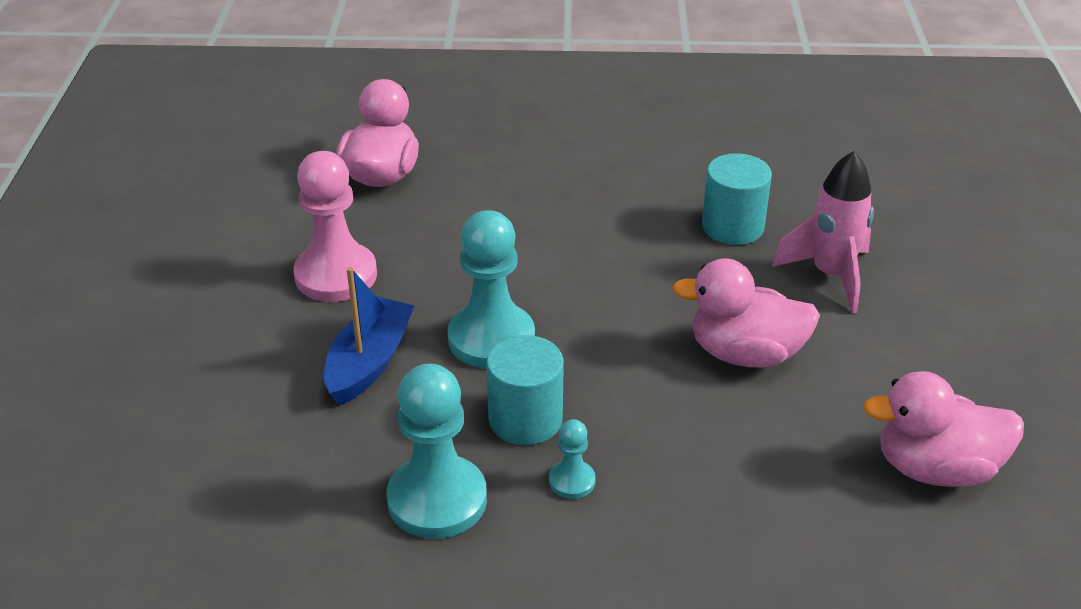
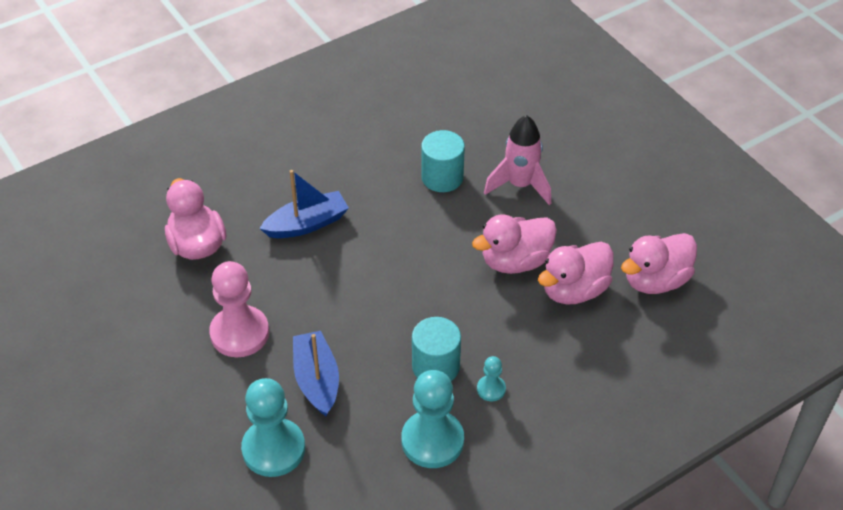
camera: 35 degrees left, 10 degrees up
(491, 339) = (372, 326): turquoise pawn -> turquoise pawn (273, 449)
(521, 206) = (307, 224): none -> blue boat
(799, 424) = (574, 290): none -> pink duck

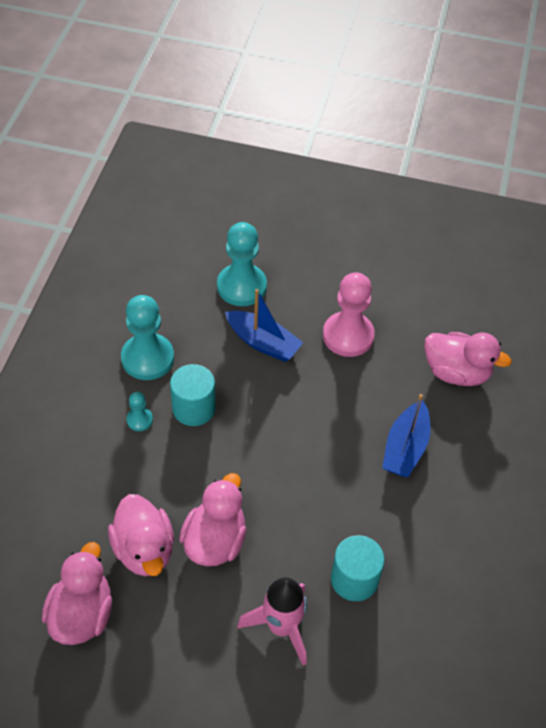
camera: 135 degrees right, 5 degrees up
(574, 290) = (144, 549): pink duck -> pink duck turned 150 degrees clockwise

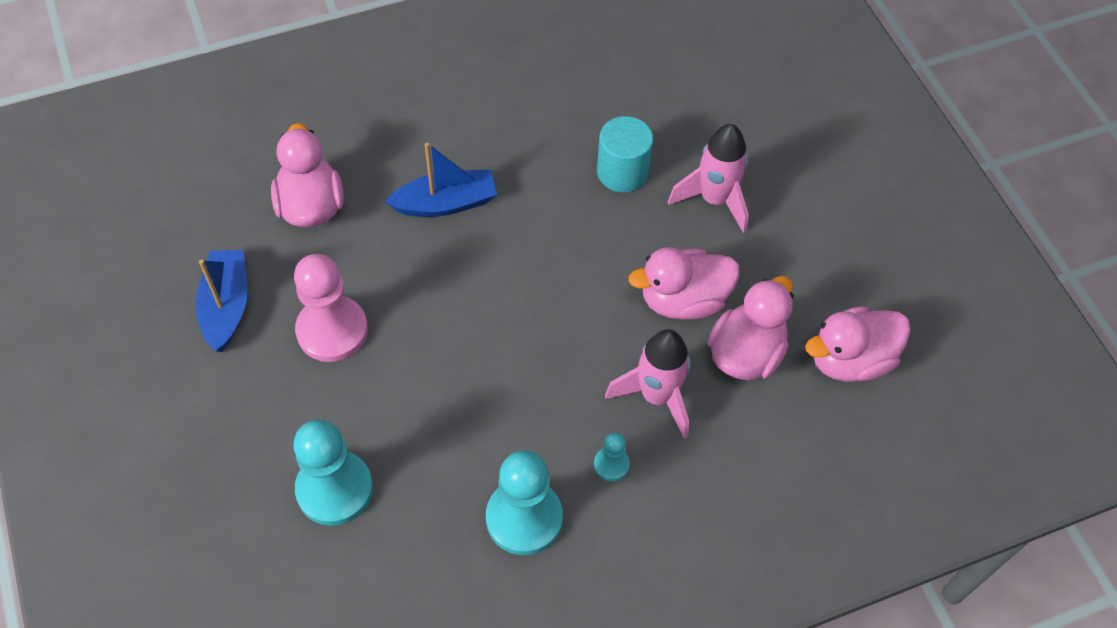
camera: 125 degrees left, 5 degrees up
(160, 474) = (657, 396): none -> pink rocket
(193, 408) = (552, 421): turquoise cylinder -> none
(263, 343) = (407, 410): blue boat -> blue boat (226, 306)

